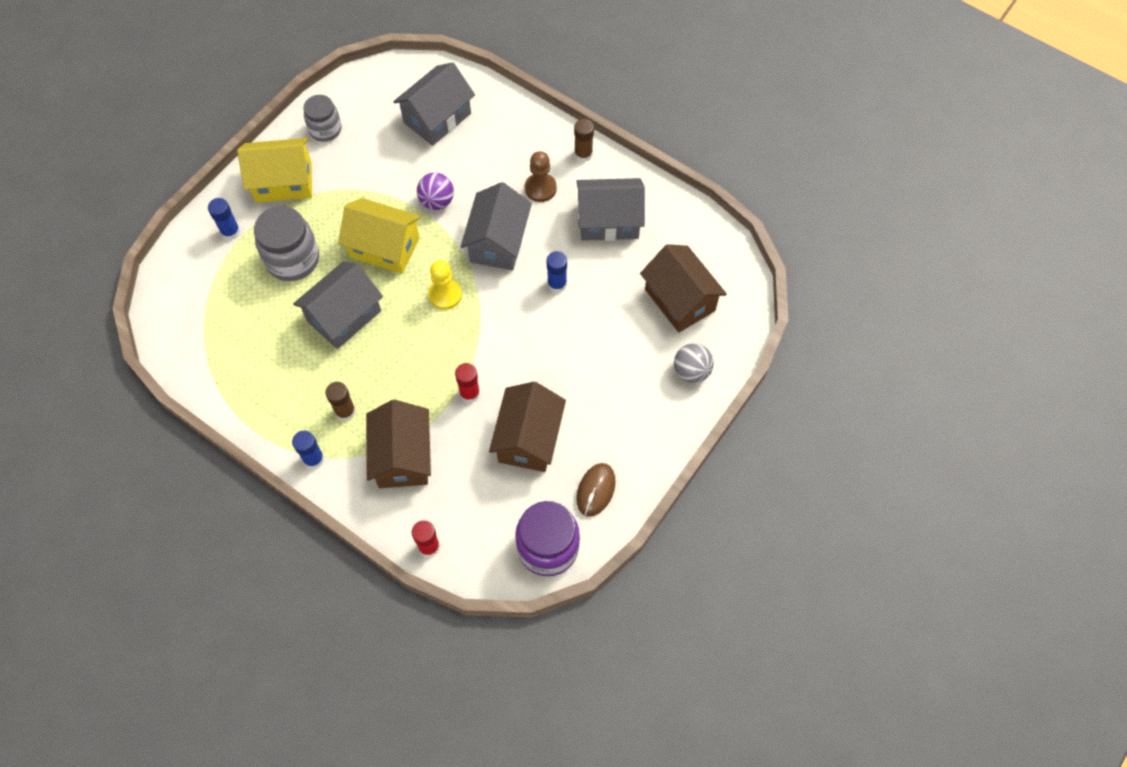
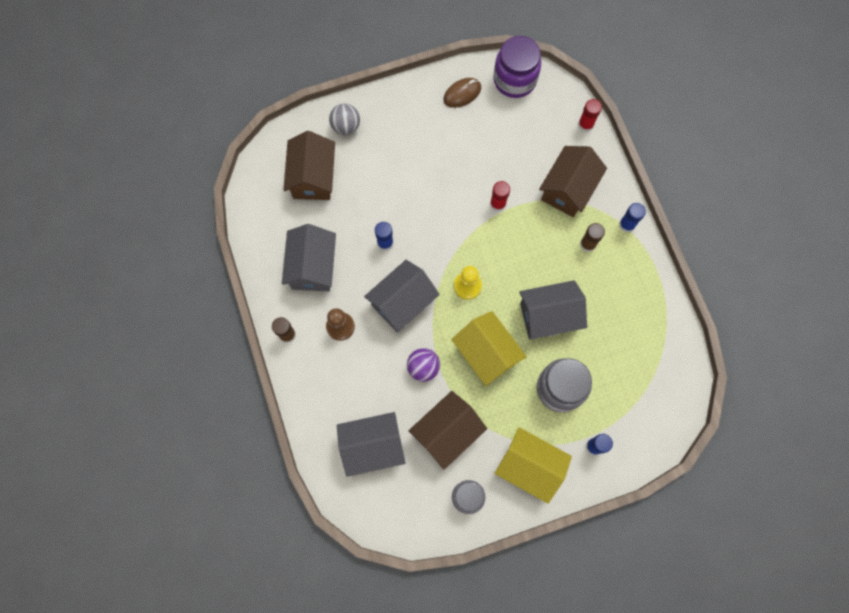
camera: 145 degrees left, 10 degrees up
(528, 439) = (480, 150): brown house -> brown house (447, 432)
(609, 221) = (312, 267): grey house -> grey house turned 60 degrees clockwise

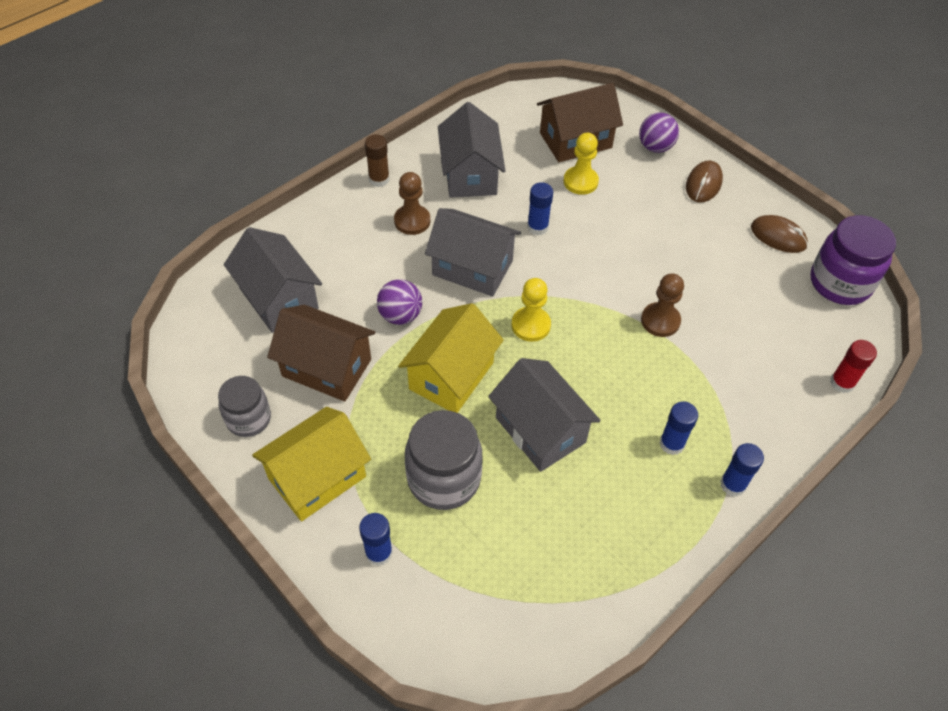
camera: 65 degrees right, 20 degrees down
(312, 267) = (470, 174): grey house -> grey house turned 75 degrees counterclockwise
(346, 126) = (655, 147): grey ball -> purple ball
(355, 193) = (580, 182): none -> yellow pawn
(395, 114) = (703, 184): none -> brown mouse
(498, 204) = (660, 321): red glue stick -> brown pawn
(529, 466) = (317, 477): yellow house -> yellow house turned 45 degrees clockwise
(568, 189) = (734, 393): brown house -> none
(588, 244) = (672, 443): brown glue stick -> blue glue stick

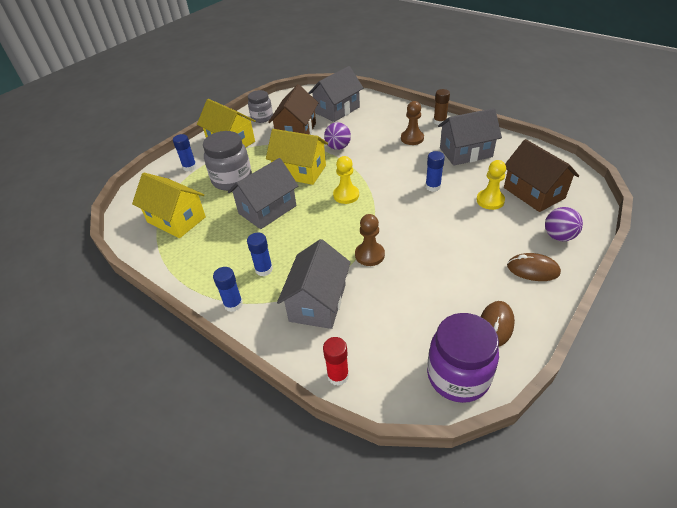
camera: 85 degrees right, 10 degrees down
(472, 268) = (384, 166): grey house -> grey house (317, 302)
(535, 569) = (176, 220): none -> yellow house

